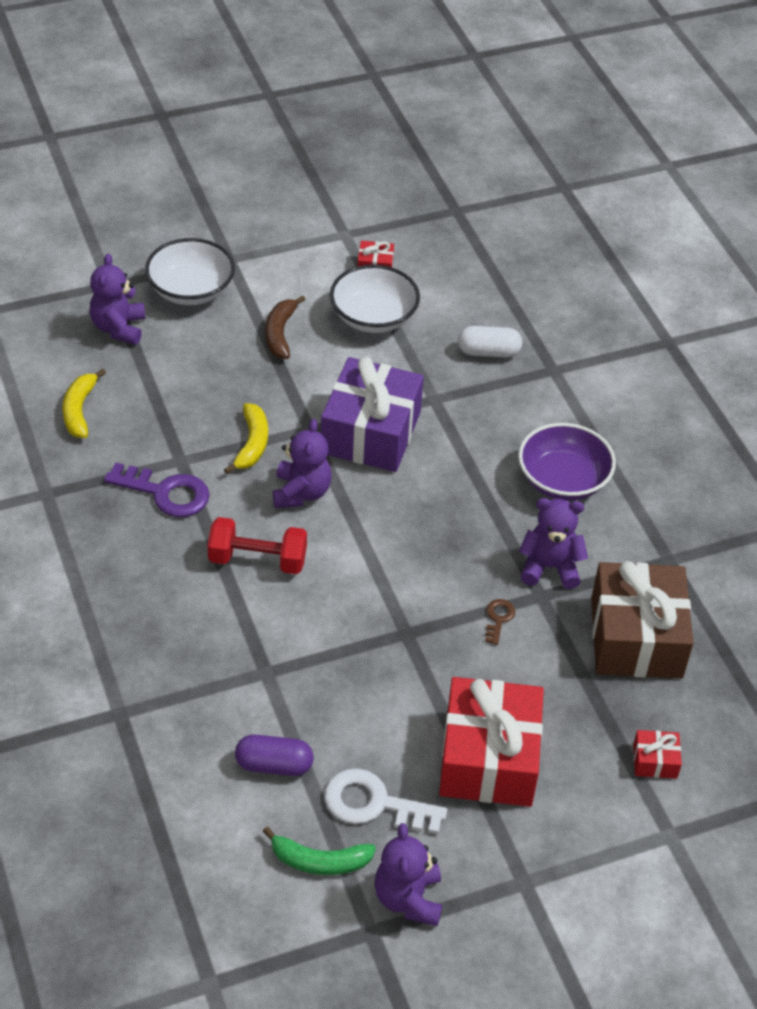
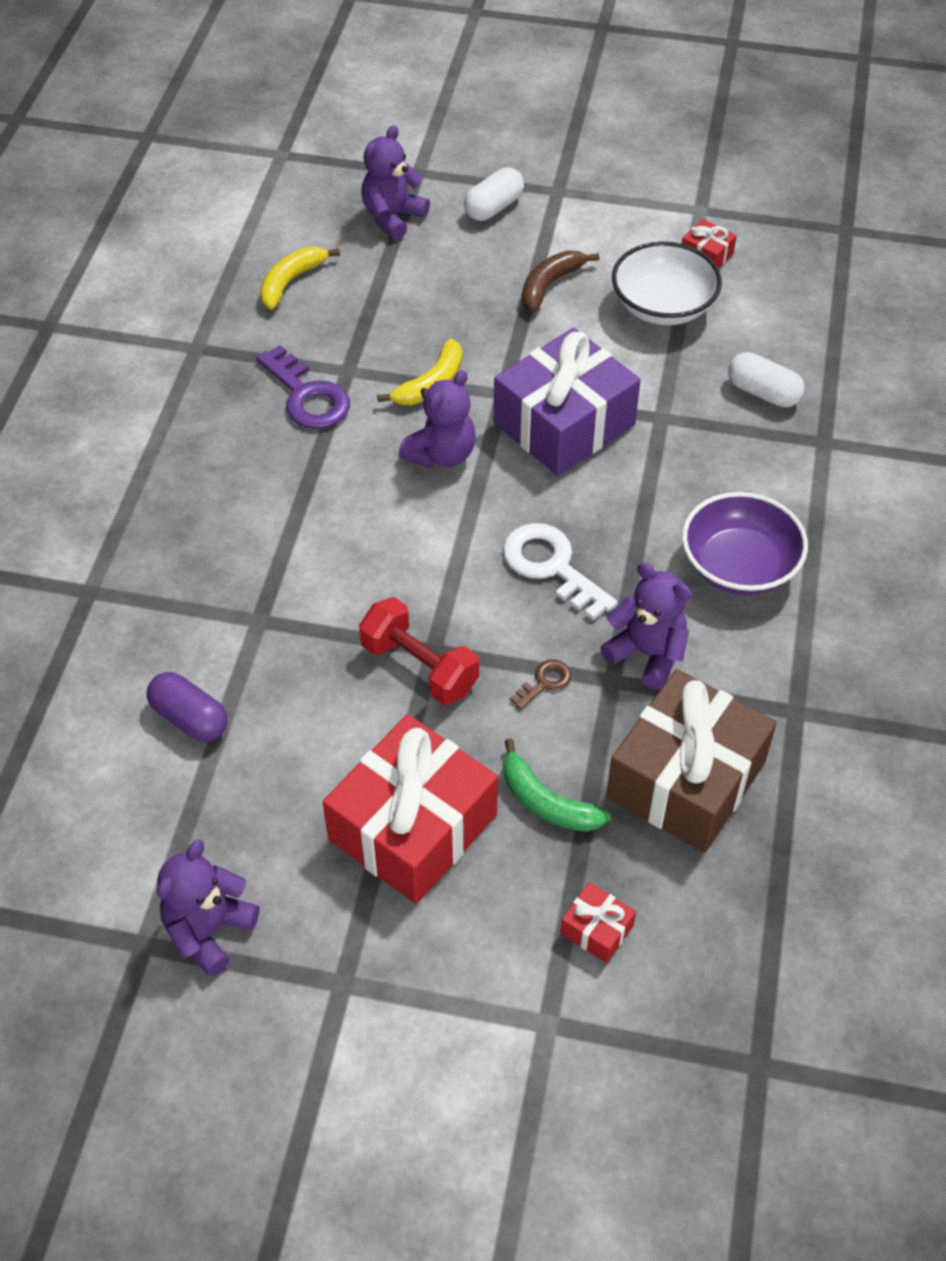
camera: 35 degrees right, 5 degrees up
(191, 290) = (493, 207): white bowl -> white capsule
(257, 560) = (342, 503): red dumbbell -> red dumbbell (419, 667)
(319, 861) = (153, 841): green banana -> green banana (547, 802)
(374, 804) = (255, 811): white key -> white key (551, 566)

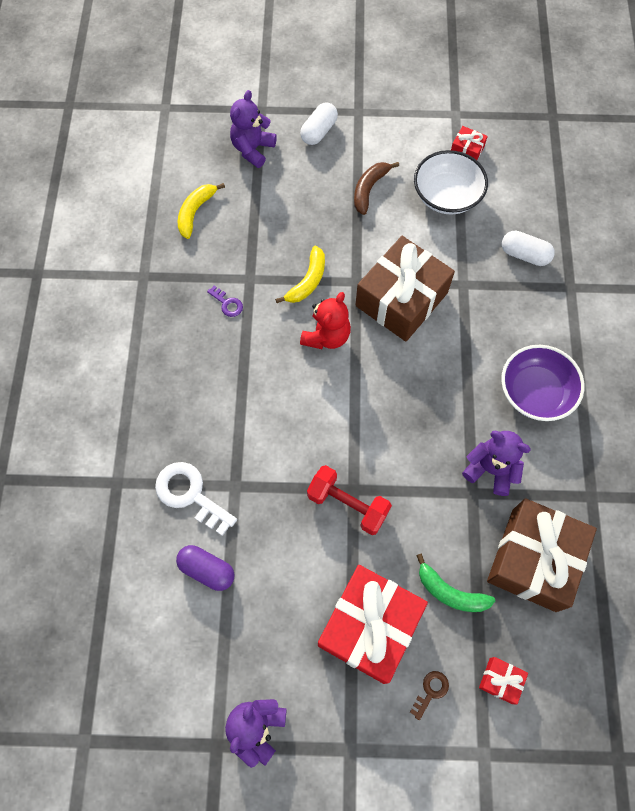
camera: 10 degrees left, 15 degrees up
(307, 396) = (227, 303): purple key -> purple key, size x0.50
(441, 454) = (326, 336): purple teddy bear -> red teddy bear
(544, 682) = (430, 502): brown key -> brown key (431, 691)
(551, 566) = (416, 412): white key -> white key (190, 494)
(564, 424) = (401, 299): purple gift -> brown gift

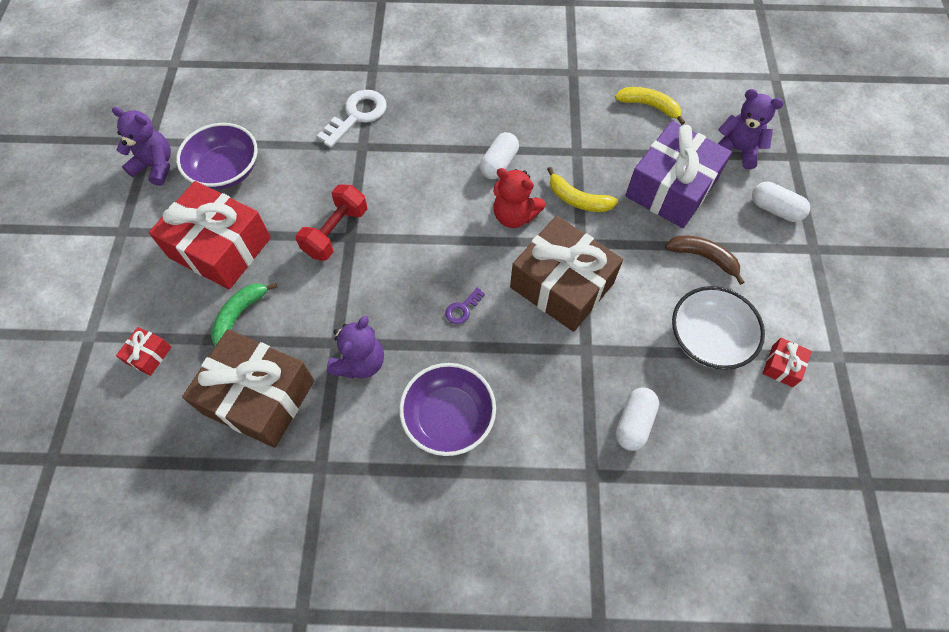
camera: 90 degrees right, 5 degrees down
(207, 570) = (289, 129): purple capsule -> none
(227, 303) = (547, 135): purple key -> purple key (462, 309)
(263, 349) = (499, 164): none -> white capsule
(265, 637) = (226, 170): none -> purple bowl
(295, 205) = (671, 188): none -> purple gift
(431, 691) = (153, 294): brown key -> none

